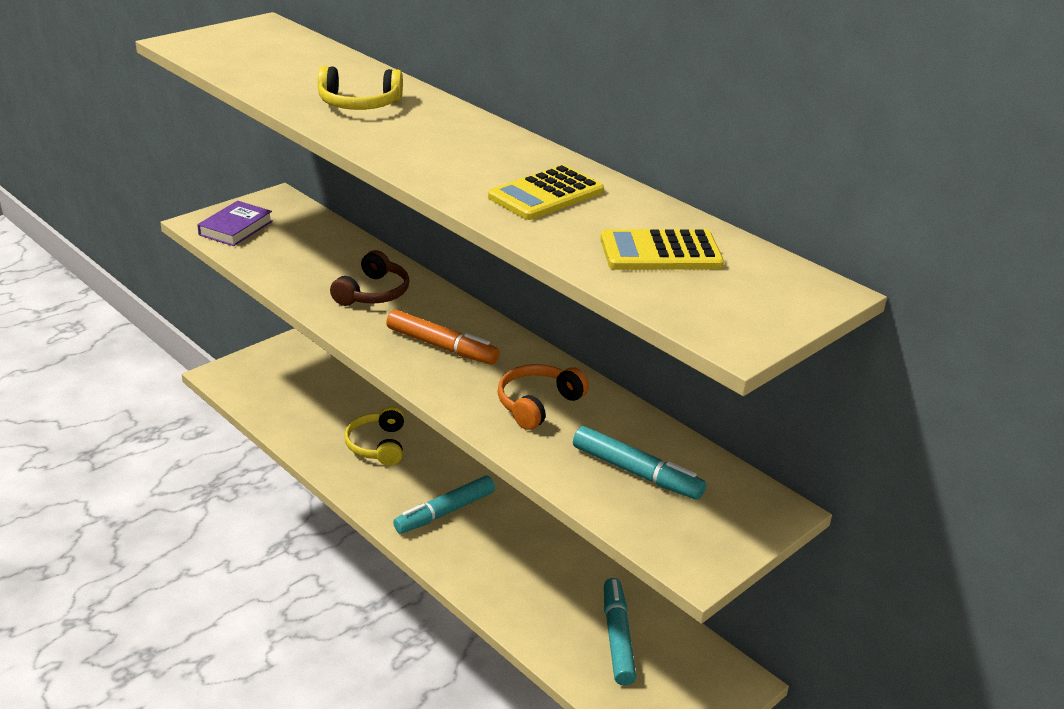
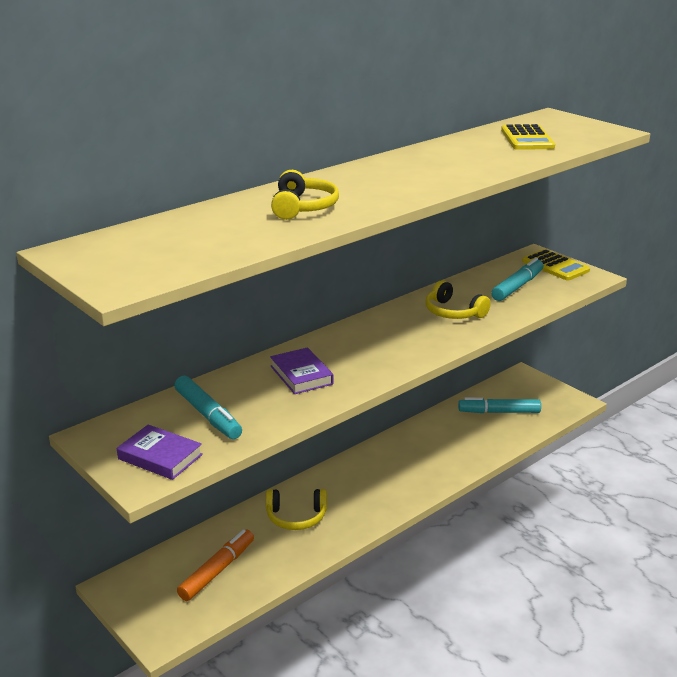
camera: 85 degrees left, 5 degrees down
(373, 293) = (301, 375): brown headphones -> purple book
(442, 346) = (385, 345): orange marker -> orange marker (217, 571)
(445, 512) = (384, 479): turquoise marker -> turquoise marker (208, 415)
(538, 404) = (453, 312): orange headphones -> yellow headphones
(546, 194) = (460, 158): yellow calculator -> yellow calculator (555, 266)

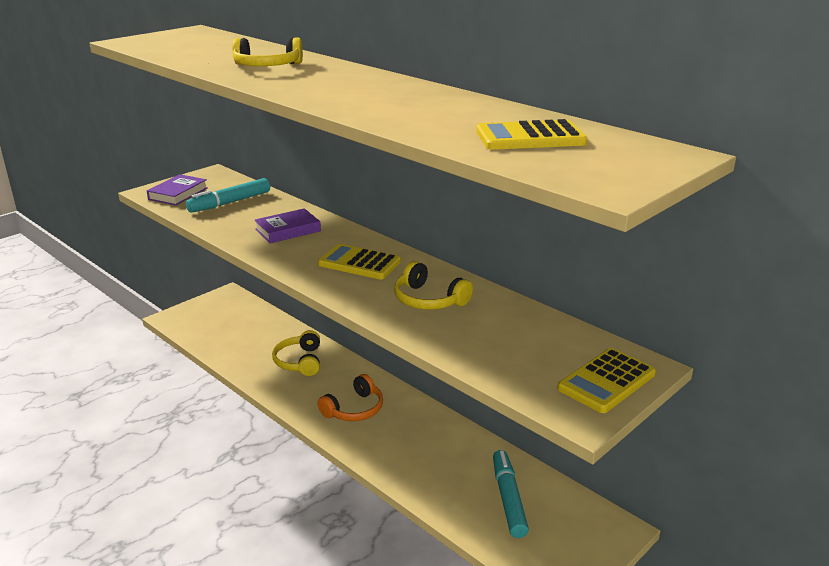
camera: 85 degrees right, 0 degrees up
(217, 571) = (236, 331): orange marker -> none
(384, 338) = (359, 263): none -> yellow calculator
(385, 481) = (354, 409): none -> orange headphones
(453, 312) = (429, 300): yellow headphones -> yellow headphones turned 90 degrees counterclockwise
(517, 286) = (518, 345): turquoise marker -> none

